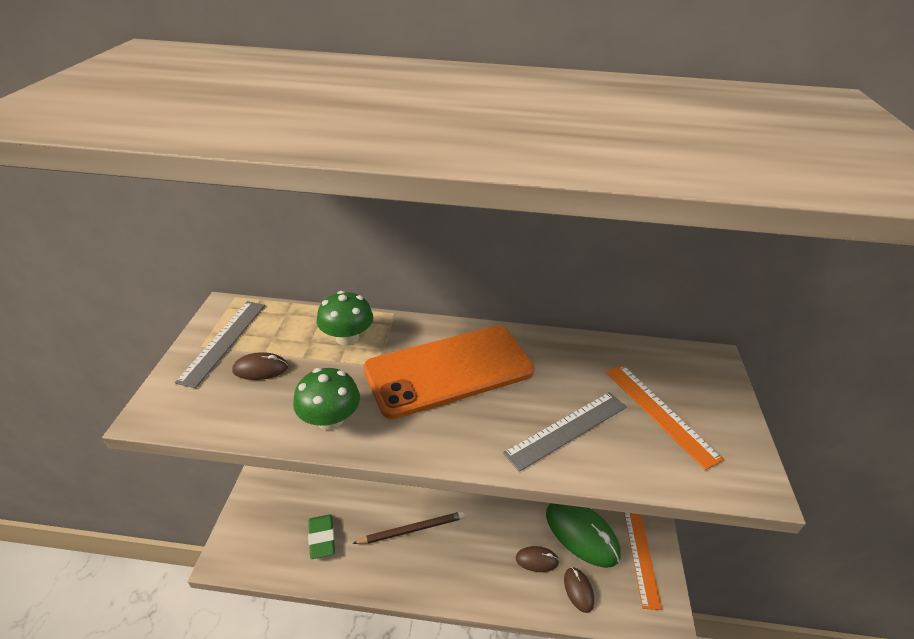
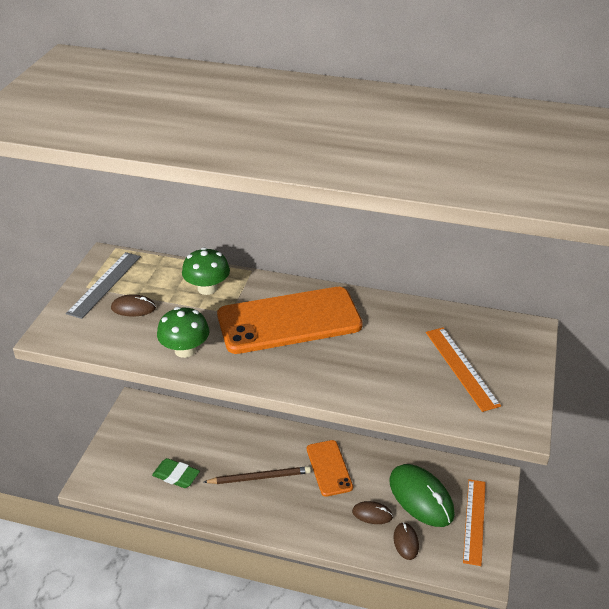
camera: 10 degrees right, 0 degrees up
(321, 538) = (176, 476): green eraser -> green eraser turned 60 degrees counterclockwise
(482, 510) = (329, 468): none -> orange phone
(567, 429) = (376, 373): grey ruler -> none

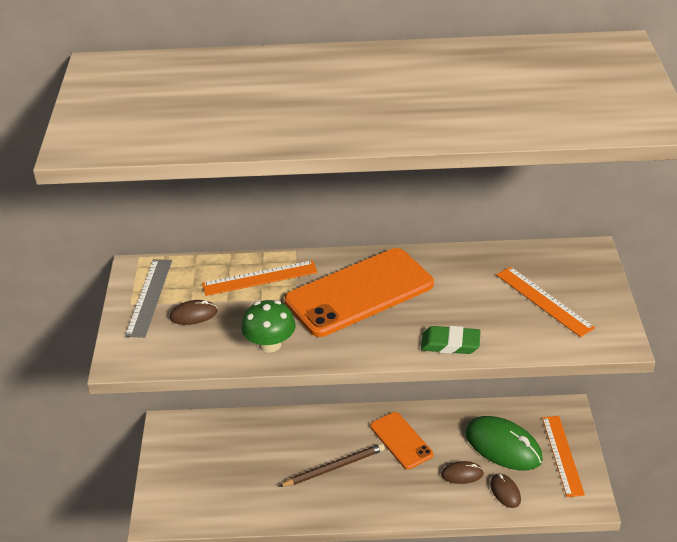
camera: 15 degrees left, 0 degrees up
(176, 476) = (246, 488): green eraser -> green eraser (450, 344)
(207, 288) = (260, 278): green mushroom -> orange ruler

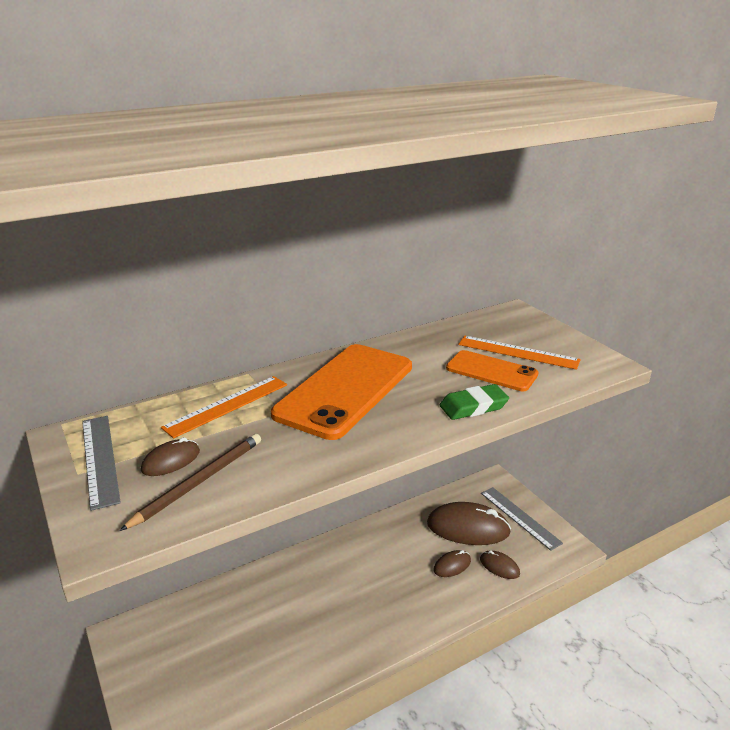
camera: 30 degrees left, 10 degrees down
(270, 344) = (287, 462): green mushroom -> none
(334, 467) = (329, 607): brown pencil -> brown pencil (198, 482)
(401, 440) = (377, 556): orange phone -> orange phone (491, 371)
(503, 446) = (468, 528): green mouse -> brown mouse
(562, 455) = (520, 517): orange ruler -> grey ruler

